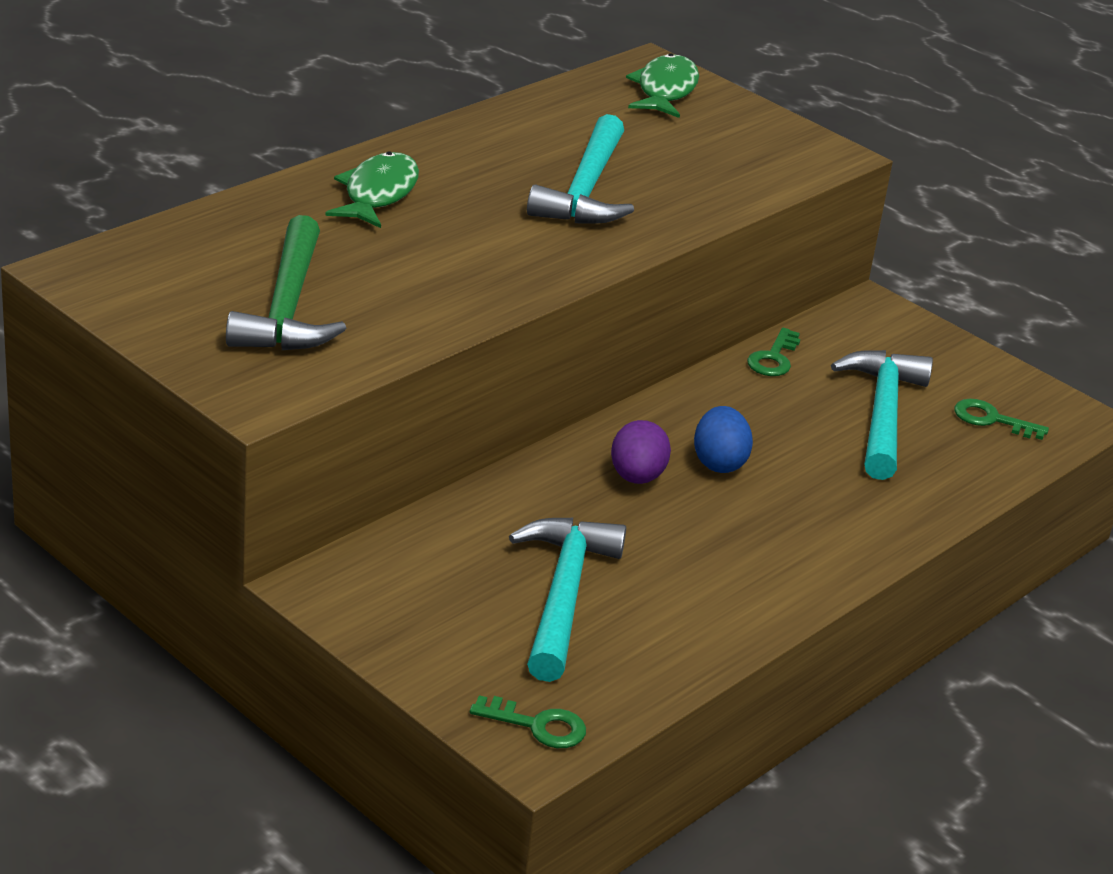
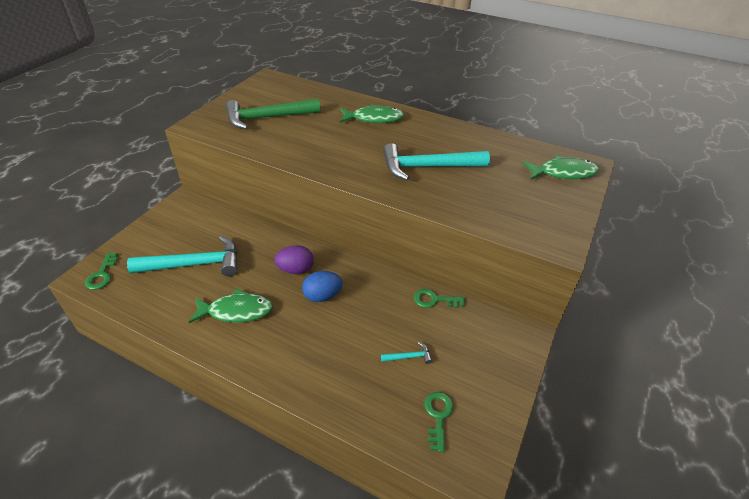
camera: 75 degrees right, 10 degrees up
(719, 562) = (236, 311): none -> green fish
(882, 414) = (409, 357): turquoise hammer -> turquoise hammer, size x0.41

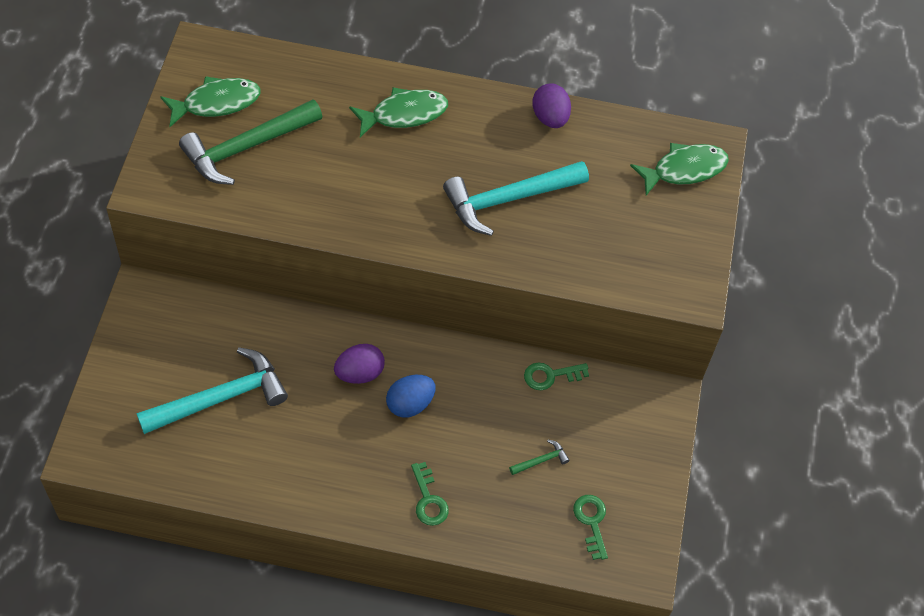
camera: 20 degrees left, 15 degrees up
(102, 275) = (104, 445): green key -> green key (428, 499)
(236, 311) = (311, 452): green fish -> green fish (216, 103)
(409, 357) = (541, 460): turquoise hammer -> green hammer
(471, 134) = (550, 118): none -> purple egg

